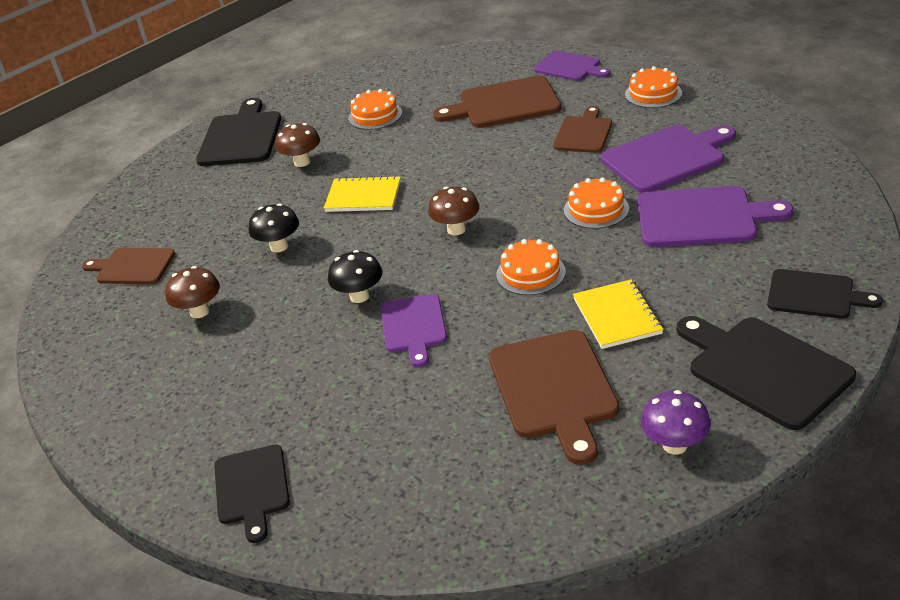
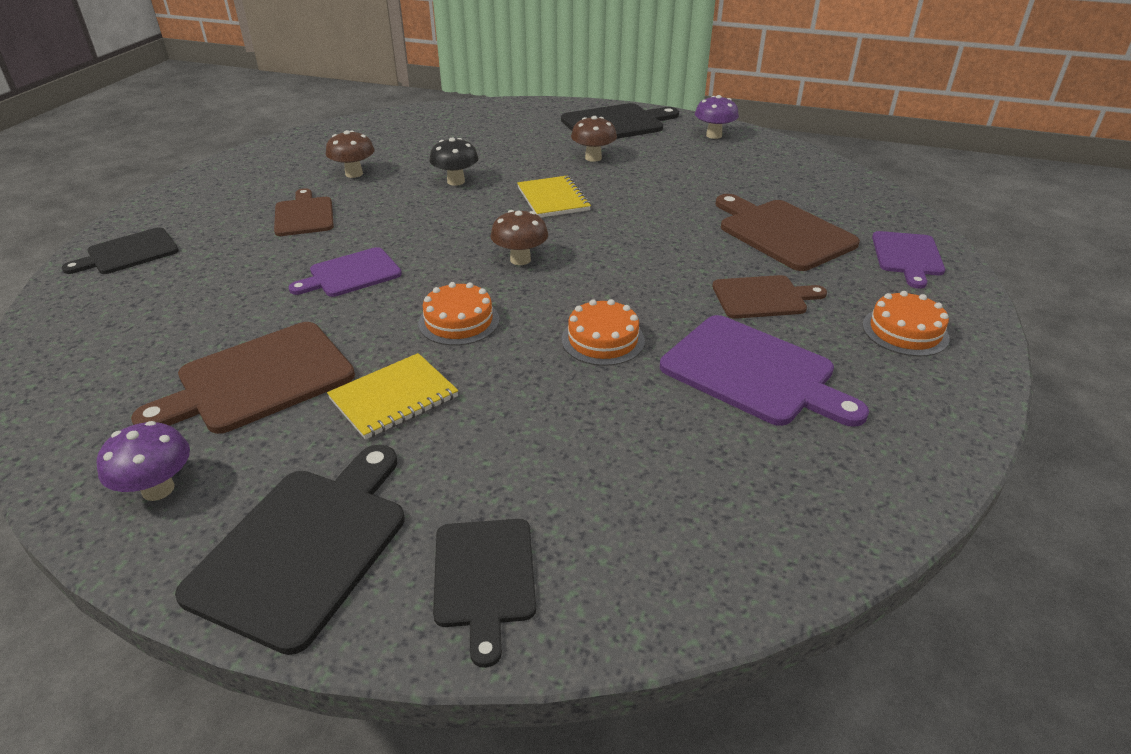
camera: 60 degrees right, 0 degrees up
(132, 267) = (407, 134): brown cutting board -> brown cutting board (304, 215)
(317, 94) = (714, 135): none -> purple mushroom
(359, 296) = (392, 236): black mushroom -> none
(375, 115) = (699, 170): orange cake -> none
(702, 217) = (629, 429): purple cutting board -> none

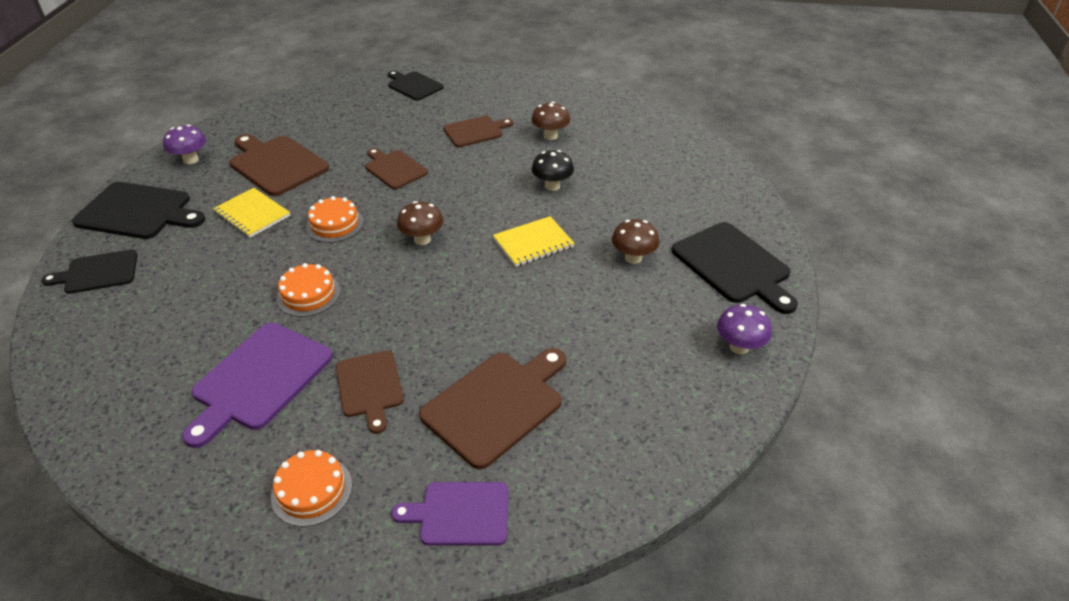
camera: 80 degrees right, 5 degrees up
(351, 274) = (394, 169): purple cutting board -> brown cutting board

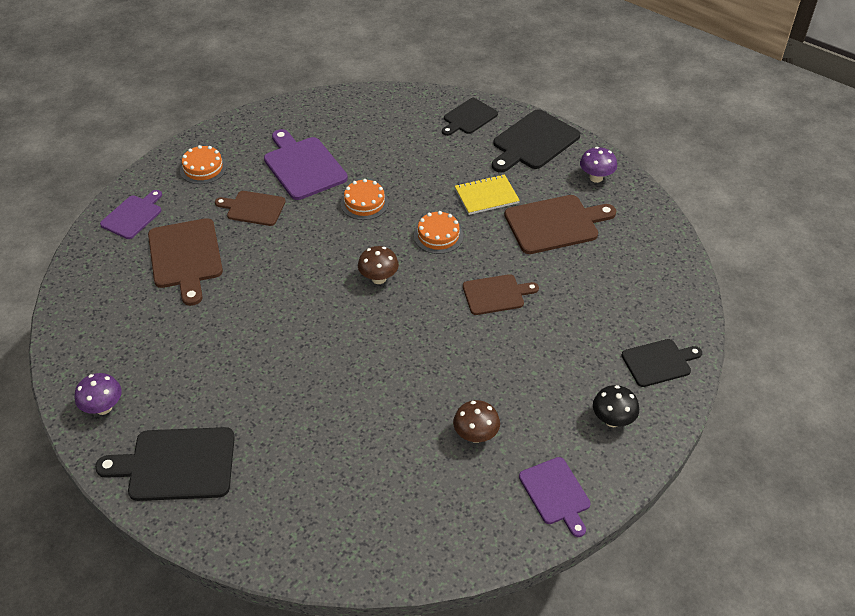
camera: 120 degrees right, 5 degrees up
(98, 272) = (469, 117): black cutting board -> black cutting board turned 150 degrees counterclockwise
(475, 131) = (525, 377): brown cutting board -> none
(533, 243) = (319, 343): yellow notebook -> none
(552, 186) = (387, 394): black mushroom -> black mushroom (612, 420)
(565, 95) = (556, 493): none -> purple cutting board
(633, 258) = (246, 399): brown mushroom -> none

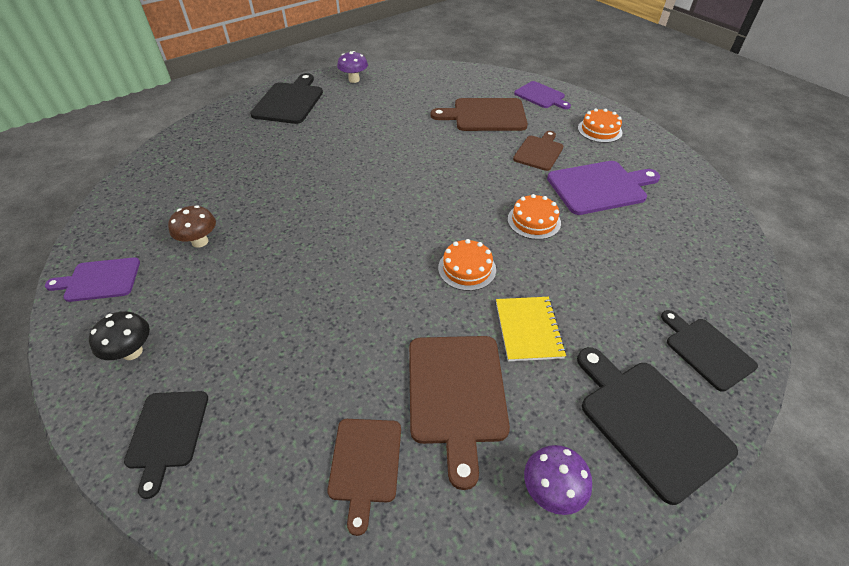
camera: 105 degrees right, 0 degrees up
(378, 278) = (419, 214): brown mushroom -> none
(496, 294) = (358, 297): brown cutting board -> brown cutting board (365, 464)

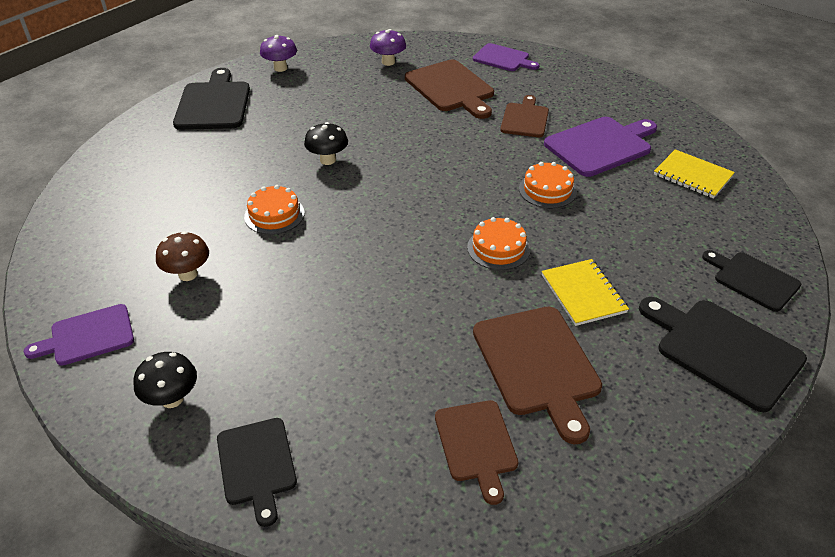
camera: 15 degrees left, 5 degrees down
(356, 162) = (328, 160): none -> black mushroom
(485, 115) = (451, 88): brown cutting board -> brown cutting board turned 105 degrees counterclockwise
(551, 490) = (658, 425): purple mushroom -> purple mushroom (388, 62)
(599, 130) = (579, 87): orange cake -> orange cake (274, 215)
(679, 231) = (692, 175): none -> yellow notebook

